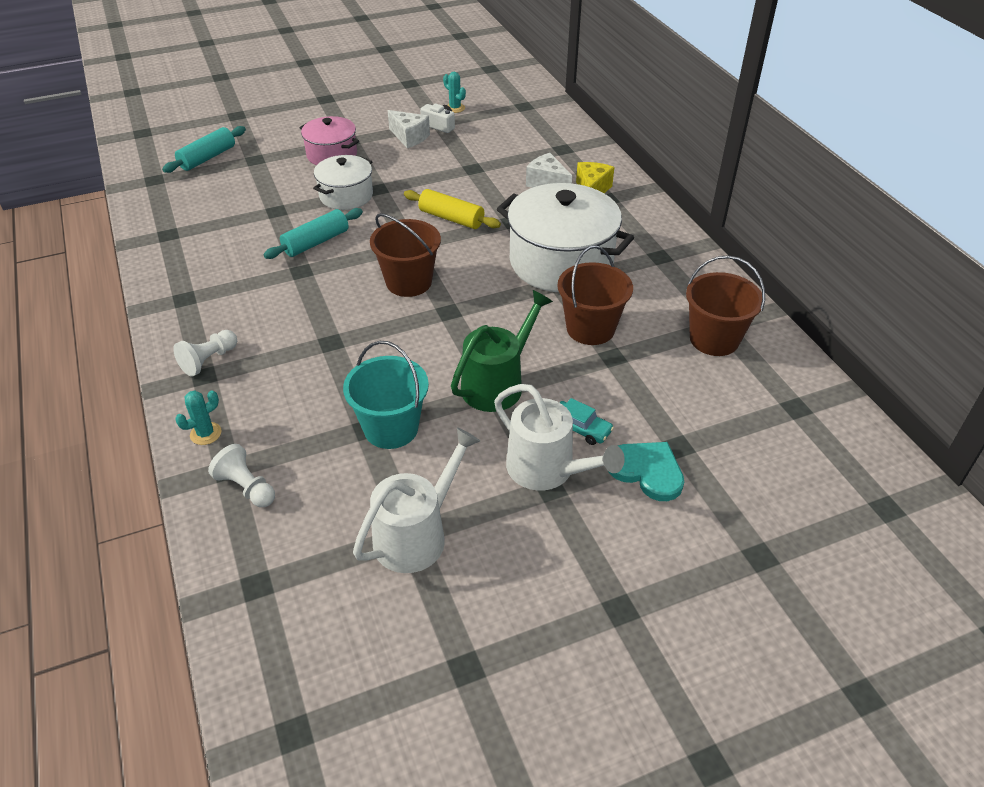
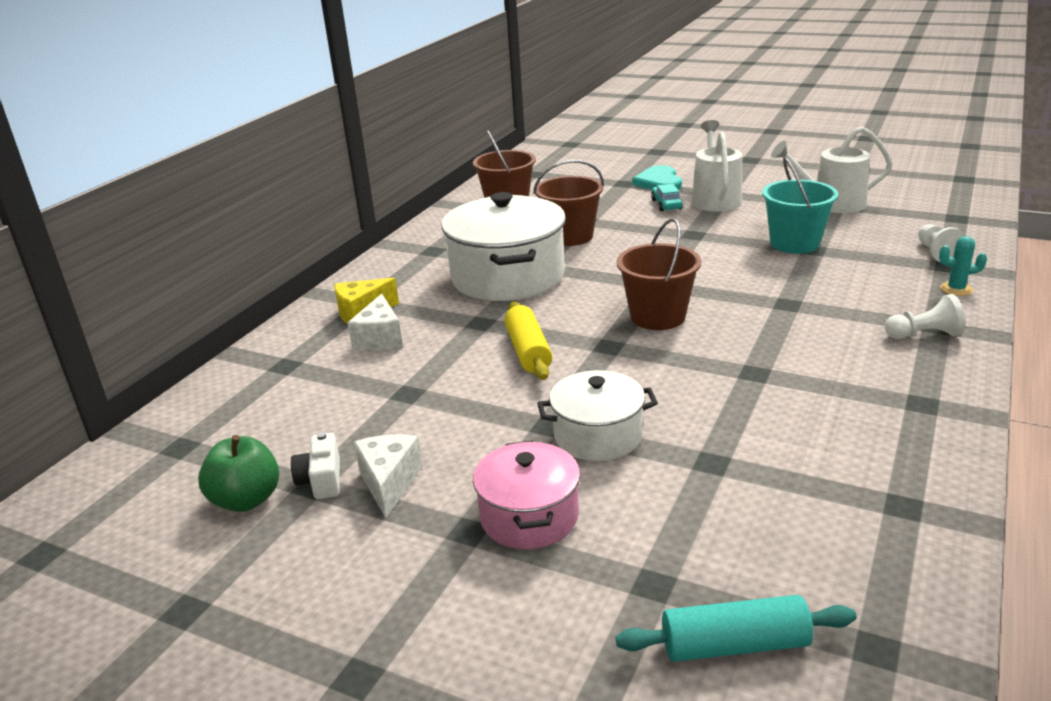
camera: 130 degrees left, 15 degrees down
(316, 242) = (704, 395): turquoise rolling pin -> none
(455, 108) = (246, 500): turquoise cactus -> green apple
(497, 384) = (686, 236): green watering can -> none

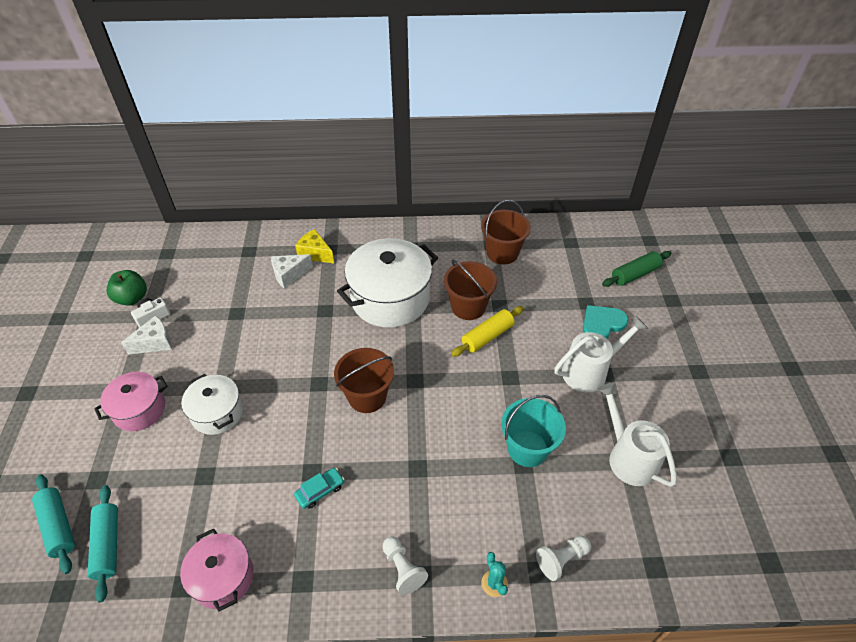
camera: 60 degrees right, 20 degrees up
(528, 351) = (298, 346): yellow rolling pin -> yellow rolling pin (487, 336)
(608, 157) = (635, 274): none -> green rolling pin
(666, 204) = (558, 343): turquoise car -> turquoise car (320, 491)
(800, 581) = (108, 545): none -> turquoise rolling pin
(899, 466) = (223, 577): none -> pink pot

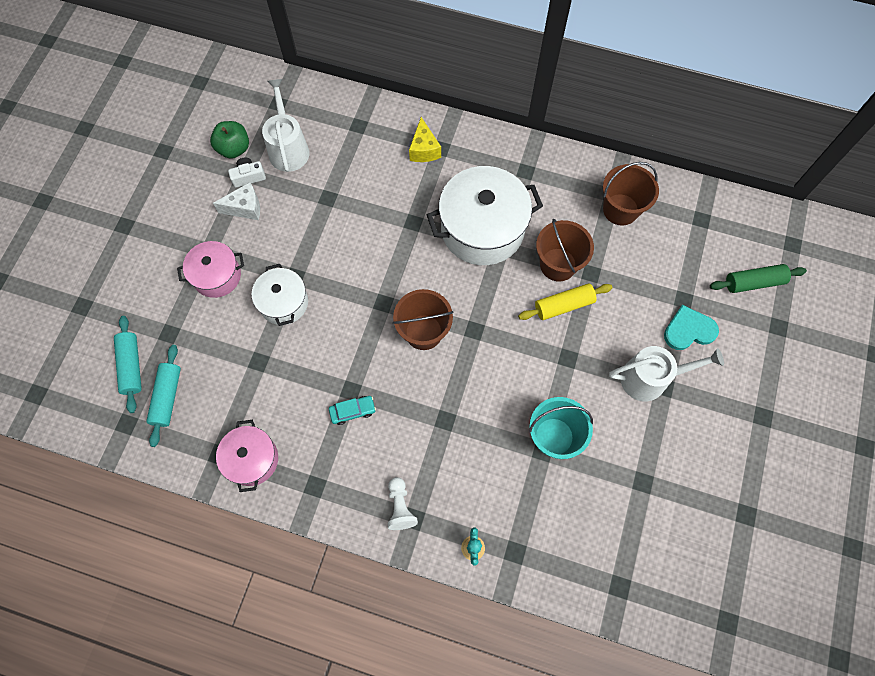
camera: 20 degrees right, 20 degrees up
(289, 275) = (390, 168): white cheese -> none
(315, 254) = (424, 149): yellow cheese -> yellow cheese turned 150 degrees counterclockwise
(561, 559) = (539, 549): white pawn -> none
(628, 457) = (646, 479): white watering can -> white watering can (288, 148)

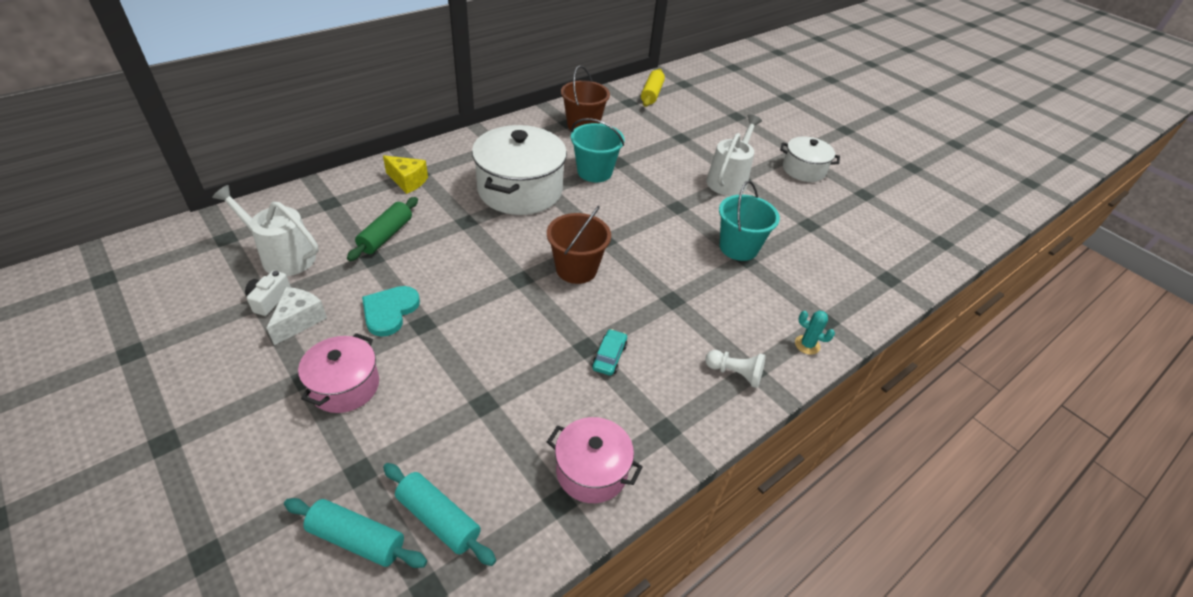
camera: 60 degrees left, 25 degrees down
(234, 149) = (222, 294): green apple -> none
(284, 303) = (441, 347): white pot -> white pot (803, 170)
(558, 264) = (594, 172): brown bucket -> turquoise bucket
(564, 305) = (631, 186): yellow rolling pin -> yellow rolling pin (652, 94)
(689, 330) = (706, 147): turquoise heart -> turquoise heart (389, 311)
(753, 282) = (696, 108): green rolling pin -> green rolling pin (386, 235)

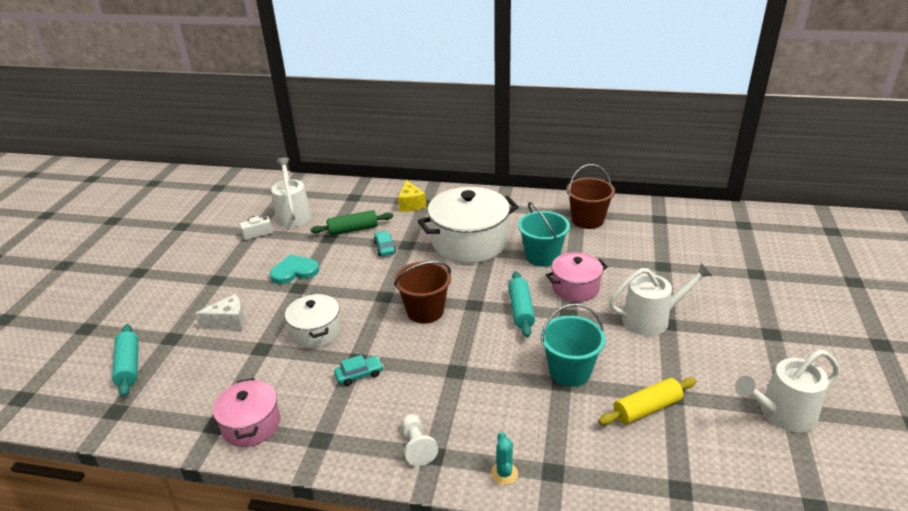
camera: 55 degrees right, 10 degrees down
(299, 321) = (253, 251): white cheese -> white cheese (229, 322)
(345, 386) = (223, 295): pink pot -> pink pot (575, 288)
(438, 519) = (163, 385): turquoise rolling pin -> turquoise rolling pin (521, 310)
(449, 235) = (385, 247): none -> turquoise car
(652, 94) = (693, 221): yellow rolling pin -> yellow rolling pin (647, 409)
(803, 170) = (752, 352): white pot -> white pot (316, 332)
(864, 199) = (782, 413): none -> white watering can

